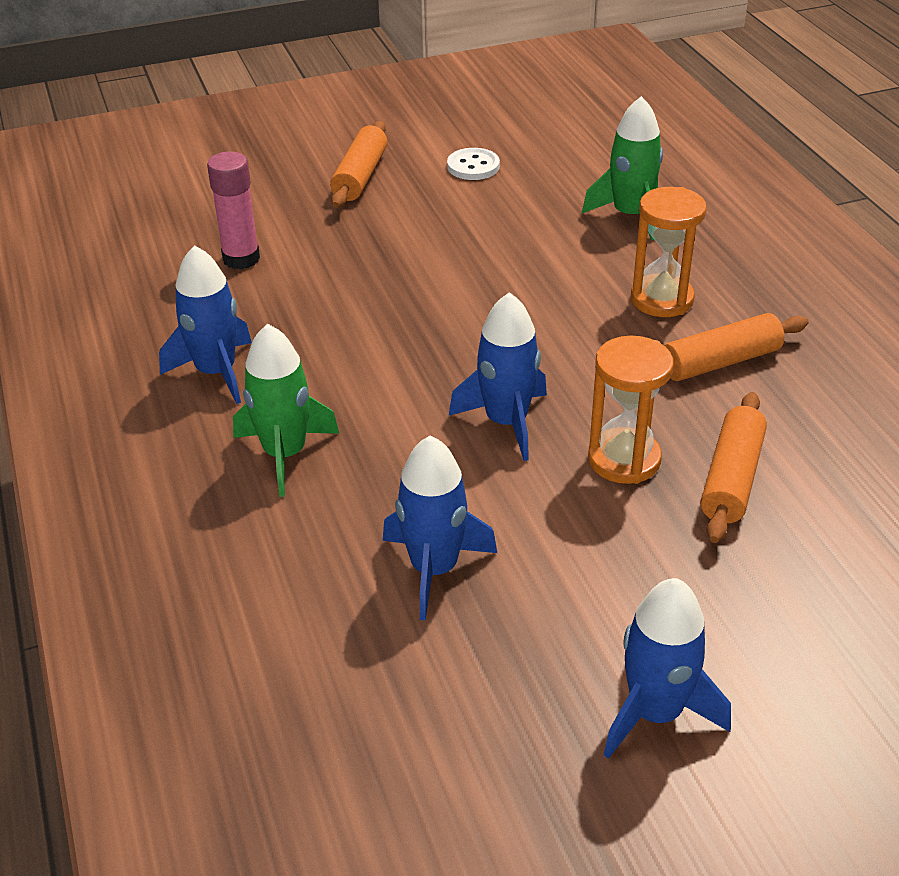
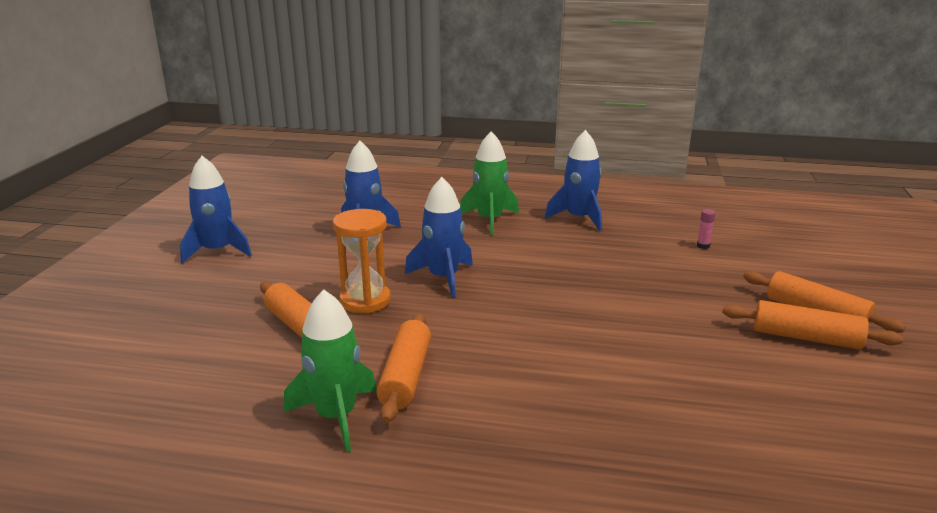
camera: 120 degrees right, 15 degrees down
(241, 259) = (703, 246): pink glue stick -> pink glue stick, size x0.47
(416, 176) = (806, 338): none -> orange rolling pin
(473, 166) = (817, 373): white button -> none
(630, 215) = (665, 428): green rocket -> green rocket (336, 416)
(661, 299) = (510, 385): orange hourglass -> none

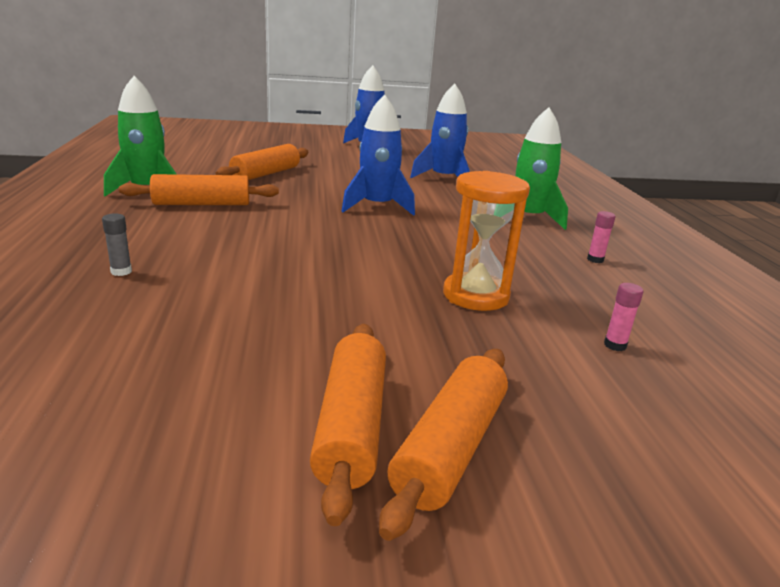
camera: 70 degrees right, 0 degrees up
(365, 301) = (317, 186): orange hourglass -> orange hourglass (475, 295)
(579, 218) = (595, 260): blue rocket -> pink glue stick
(597, 425) = (121, 271): none -> grey glue stick

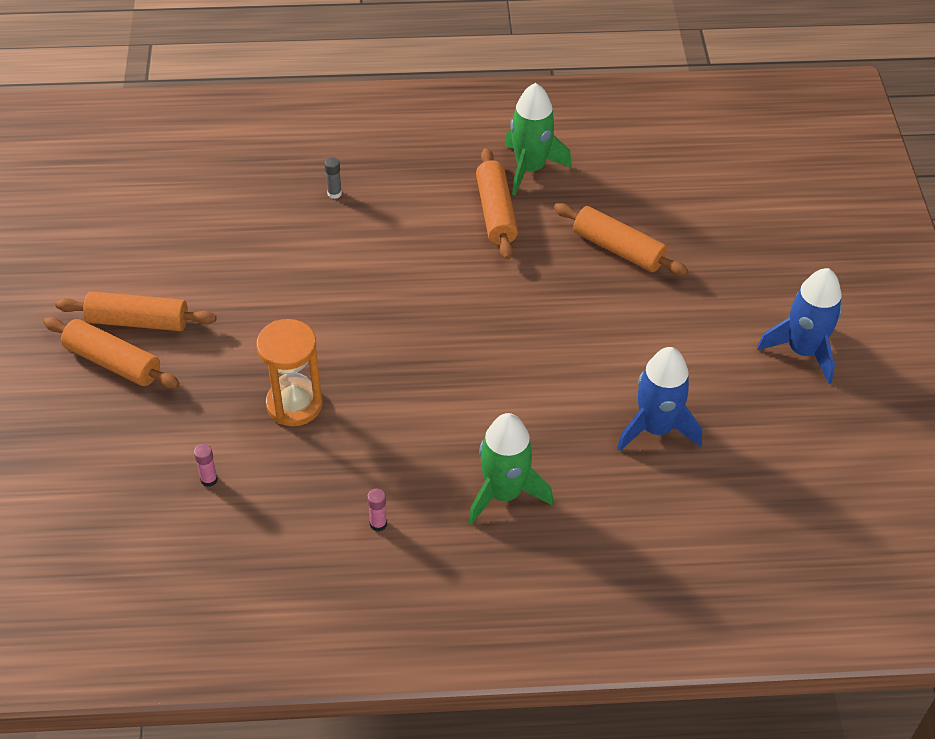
camera: 95 degrees right, 25 degrees up
(377, 207) = (516, 349): blue rocket -> none

